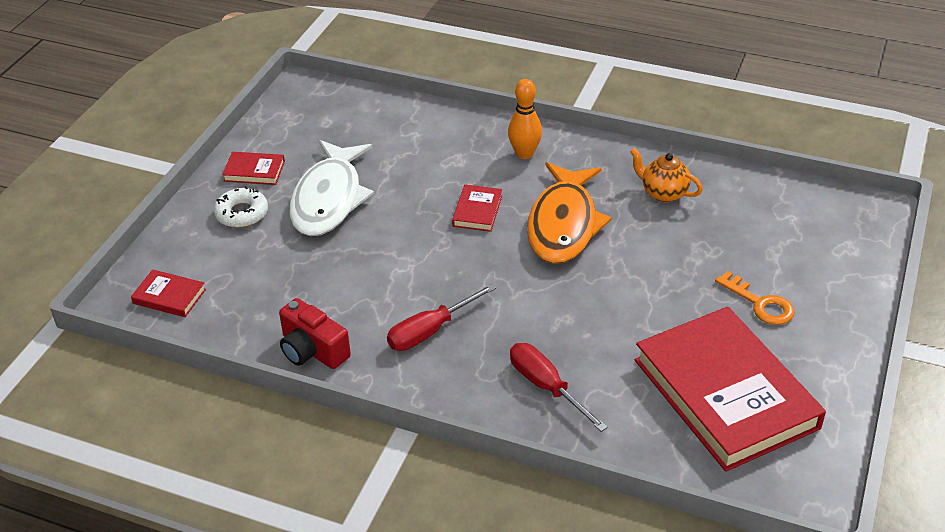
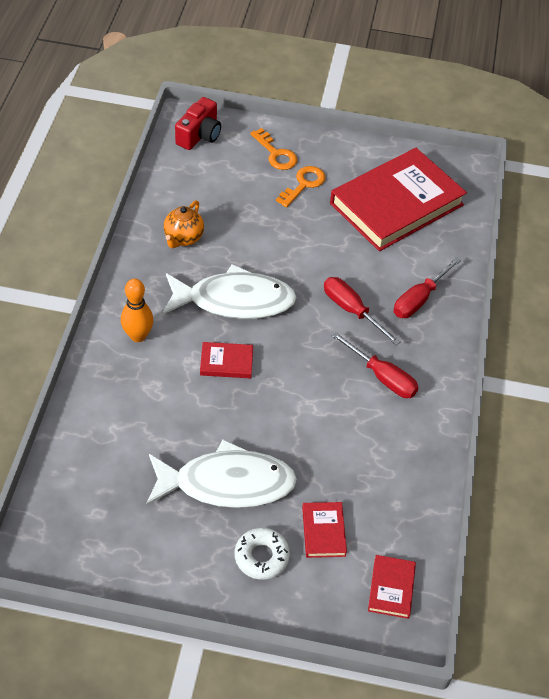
camera: 105 degrees left, 10 degrees up
(254, 171) = (192, 563): red book -> red book (323, 531)
(312, 350) = (425, 455): red camera -> red camera (199, 135)
(536, 319) = (351, 310): none -> red screwdriver
(564, 224) = (235, 300): orange fish -> white fish
(818, 284) = (276, 154): none -> orange key

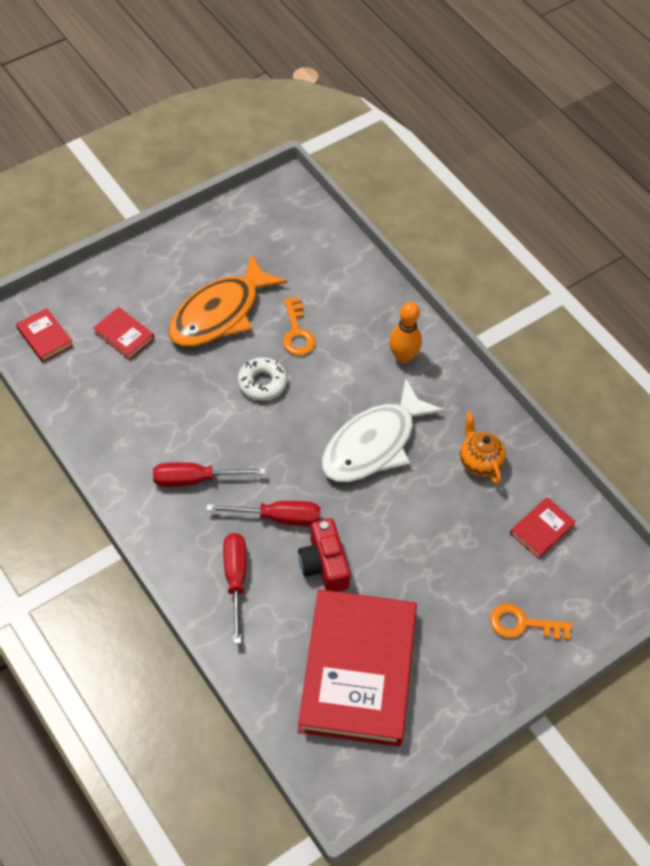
camera: 135 degrees right, 5 degrees up
(199, 135) = (607, 579): red camera -> red camera (324, 564)
(226, 362) = (319, 391): red book -> red book (541, 529)
(227, 483) = (220, 313): white fish -> orange fish
(261, 556) = (148, 290): white donut -> white donut (262, 383)
(303, 184) = (459, 611): orange key -> orange key (297, 332)

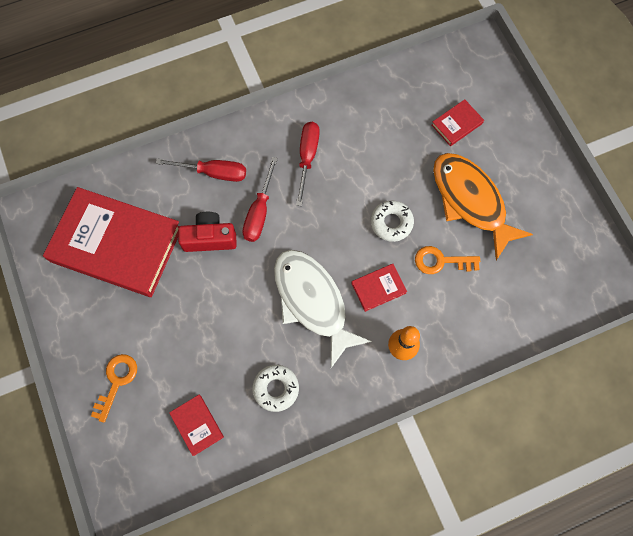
camera: 105 degrees right, 15 degrees up
(45, 337) = (463, 68): red book -> red book (378, 288)
(479, 462) = (276, 388): orange teapot -> white donut

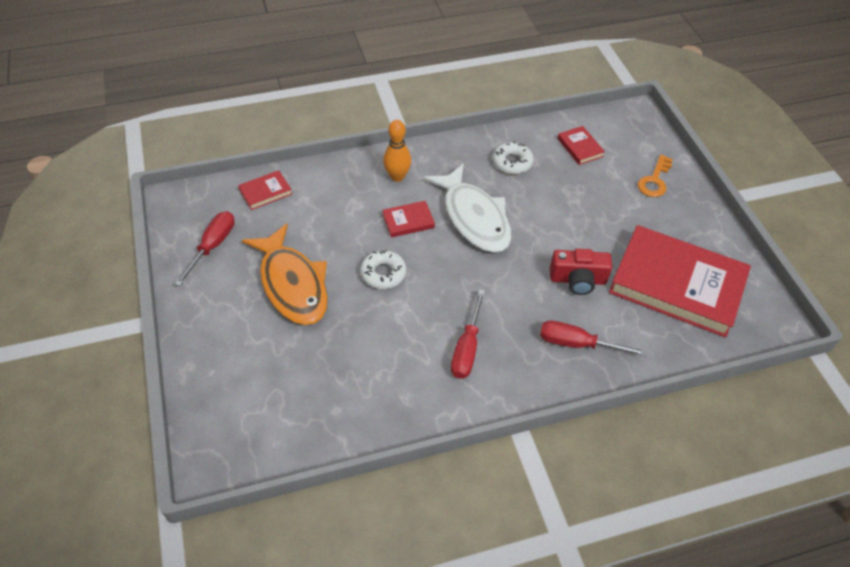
camera: 175 degrees left, 20 degrees down
(259, 212) = (524, 298): red screwdriver -> red screwdriver (213, 246)
(441, 261) = (341, 236): orange key -> none
(457, 124) = (280, 366): red book -> red book (265, 192)

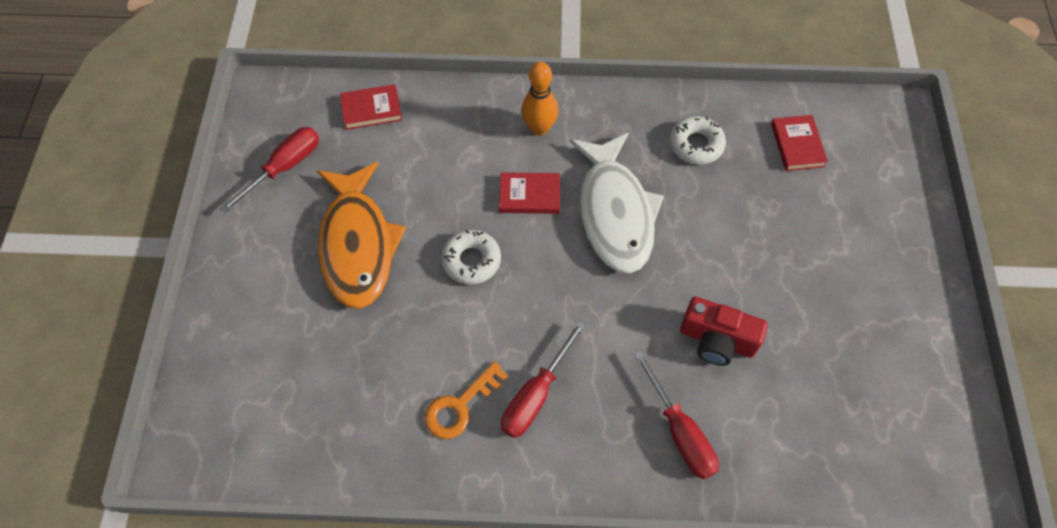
camera: 20 degrees right, 10 degrees up
(577, 344) = (680, 432): red screwdriver -> red screwdriver turned 150 degrees counterclockwise
(654, 180) = (882, 221): orange key -> orange key (460, 406)
(677, 285) = (851, 386): red book -> none

